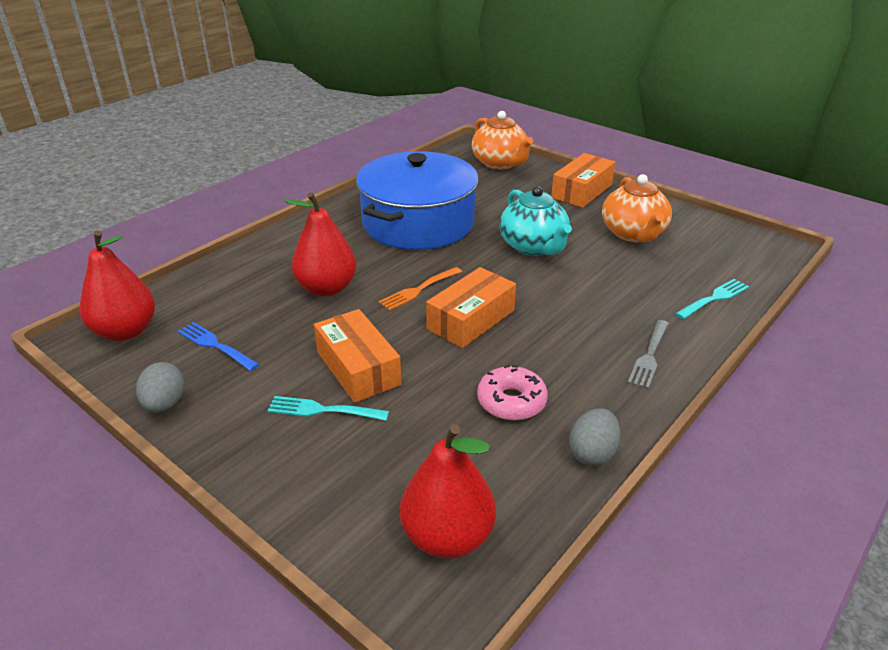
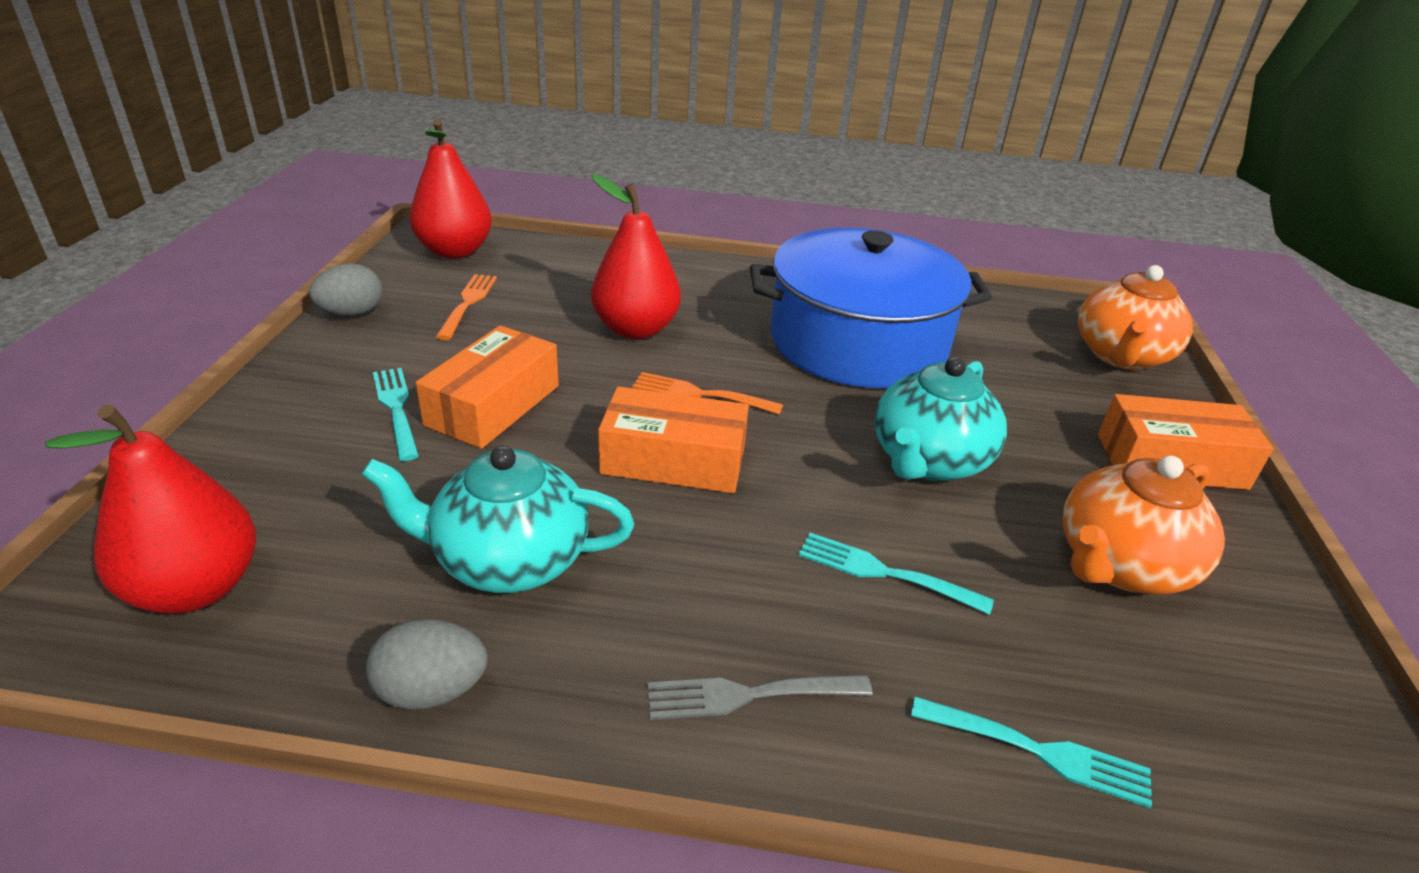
camera: 55 degrees right, 0 degrees up
(215, 345) = (468, 303): blue fork -> orange fork
(511, 401) = (508, 560): pink donut -> turquoise teapot
(599, 291) = (885, 573): none -> turquoise fork

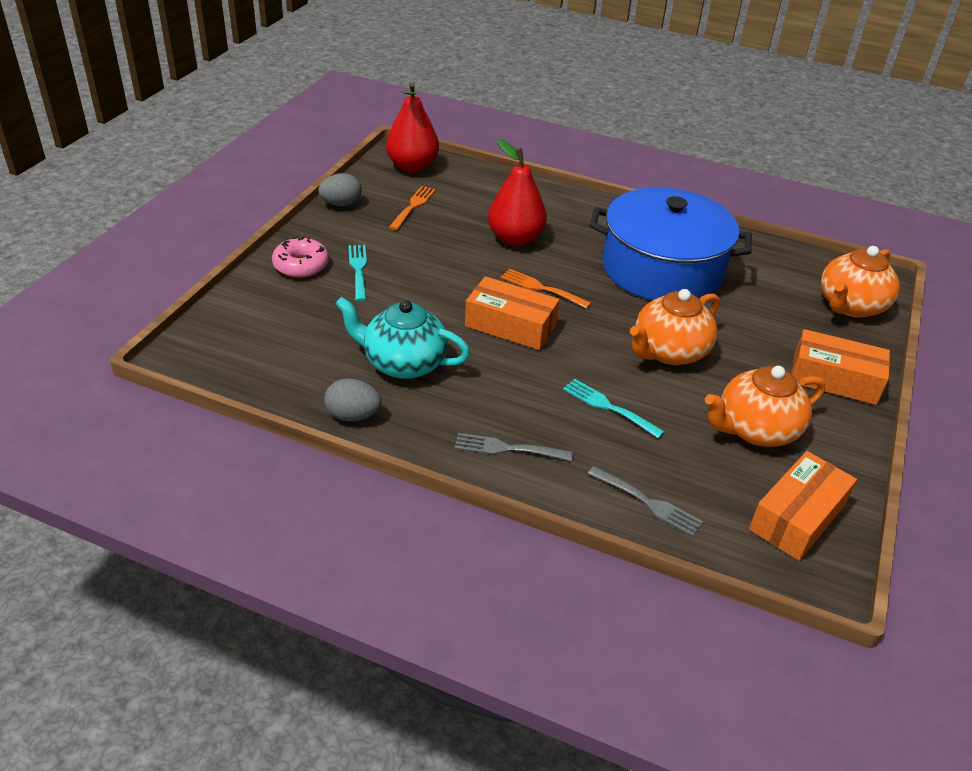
camera: 15 degrees right, 5 degrees up
(196, 588) = (247, 349): red pear -> none
(292, 416) = (301, 265): none -> pink donut
(493, 405) = (414, 276): orange box -> orange box (797, 517)
(928, 461) = (669, 352): turquoise teapot -> orange teapot
(1038, 752) = (647, 502): turquoise fork -> grey fork

